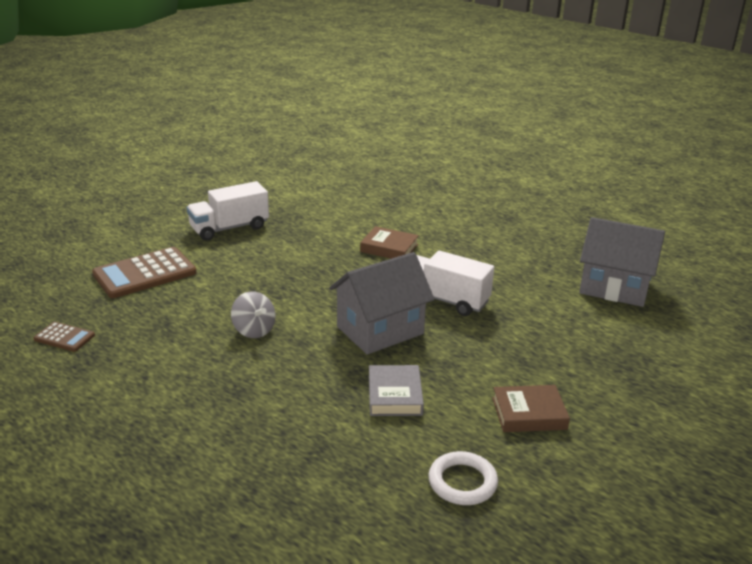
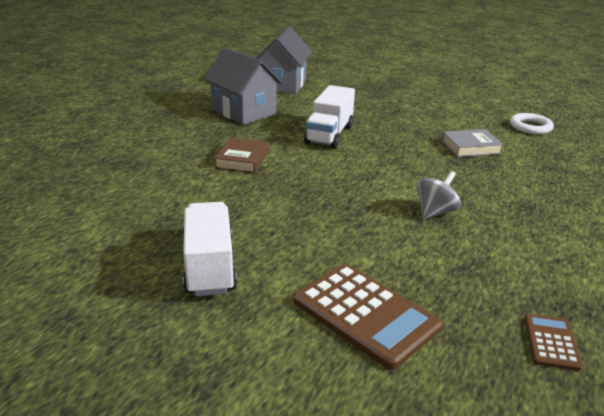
camera: 100 degrees left, 0 degrees up
(229, 228) = (210, 266): white truck -> white truck turned 150 degrees counterclockwise
(380, 330) = (392, 156): grey house -> grey house (243, 112)
(529, 413) = (450, 111): brown book -> none

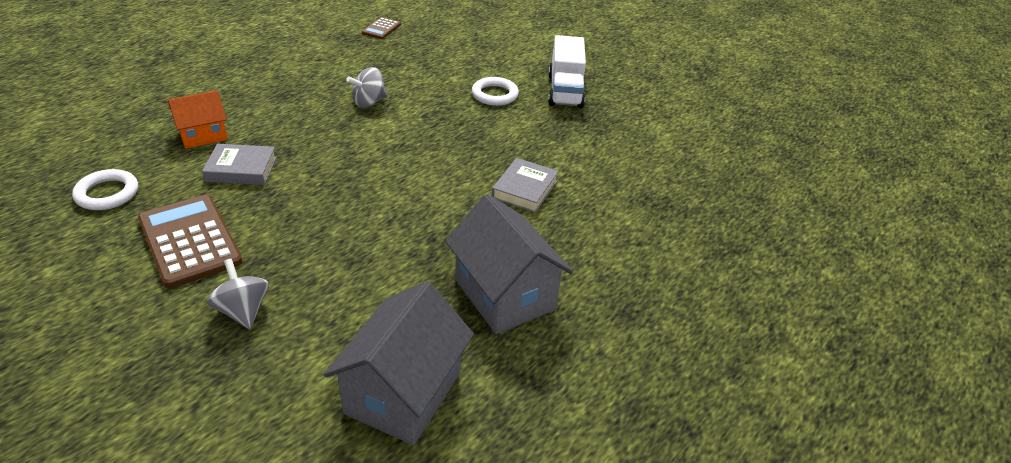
camera: 170 degrees left, 10 degrees up
(242, 160) = (525, 189): brown book -> grey book
(302, 244) = (495, 95): none -> white ring
(329, 135) = (400, 218): white truck -> none
(365, 314) = (474, 53): brown calculator -> brown calculator (189, 241)
(381, 97) = (243, 311): none -> grey spinning top
(534, 164) = (203, 135): none -> orange house

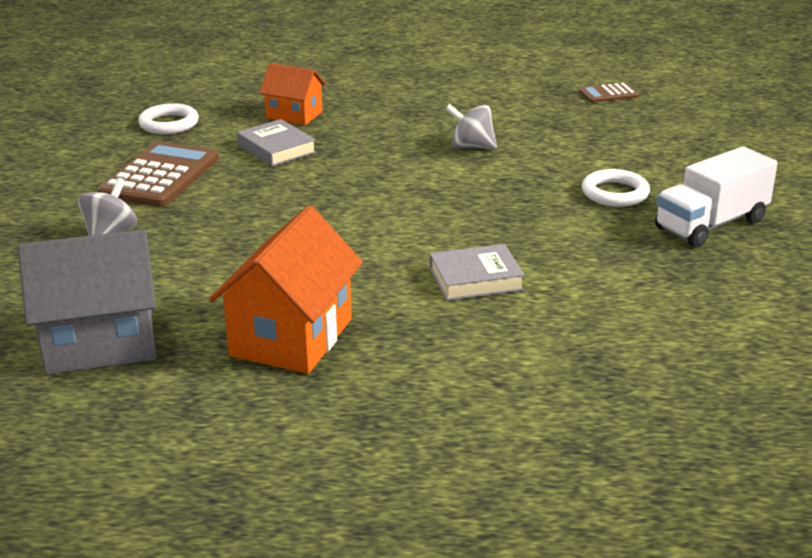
camera: 55 degrees right, 10 degrees down
(504, 294) = (292, 337): grey house -> orange house

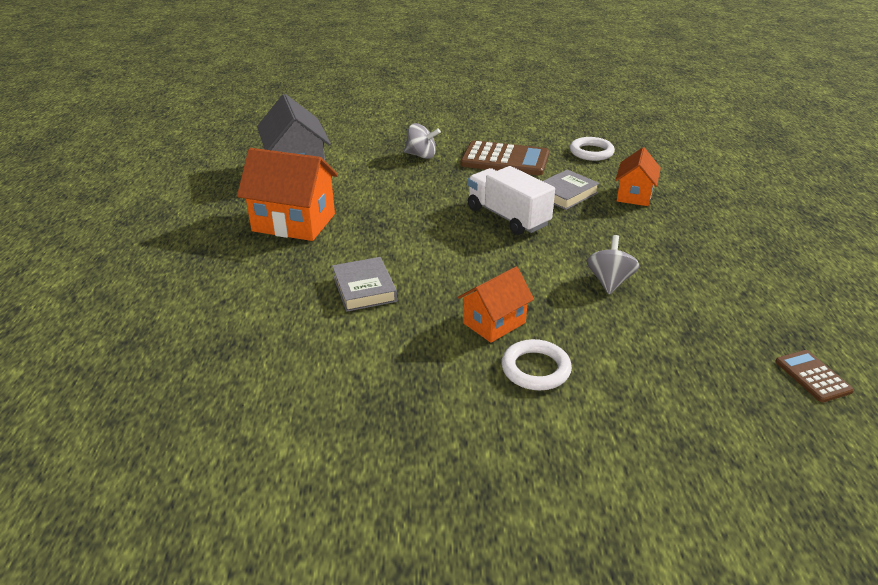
camera: 85 degrees right, 5 degrees up
(543, 207) = (494, 323): none -> orange house
(711, 224) = (477, 435): white truck -> white truck (507, 217)

